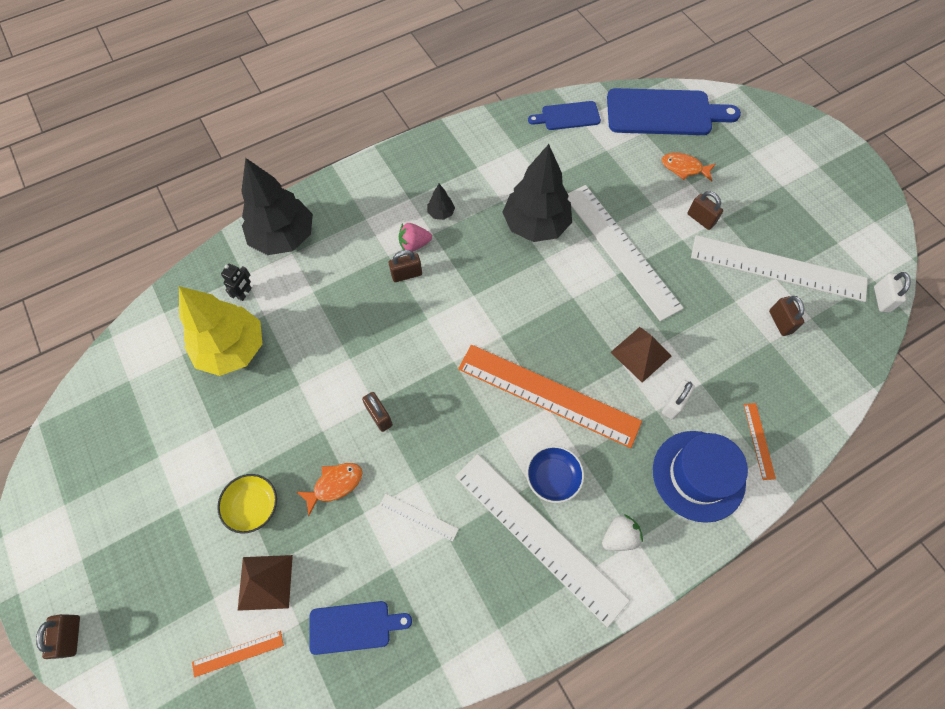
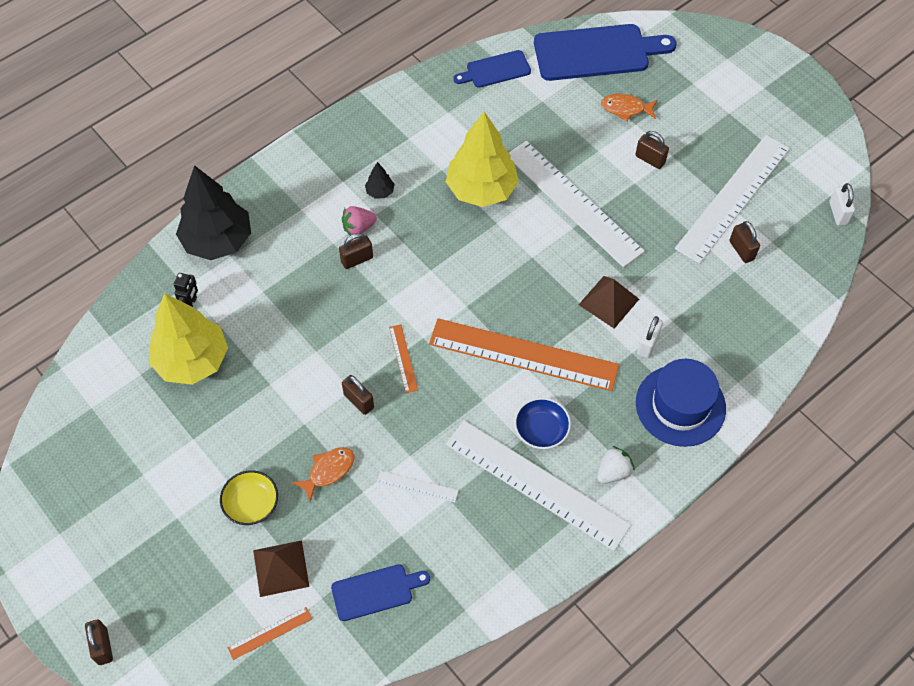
camera: 10 degrees left, 5 degrees down
(536, 225) = (481, 189): black tree -> yellow tree
(758, 440) = (733, 365): orange ruler -> orange ruler (403, 358)
(777, 268) = (733, 198): white ruler -> white ruler turned 60 degrees counterclockwise

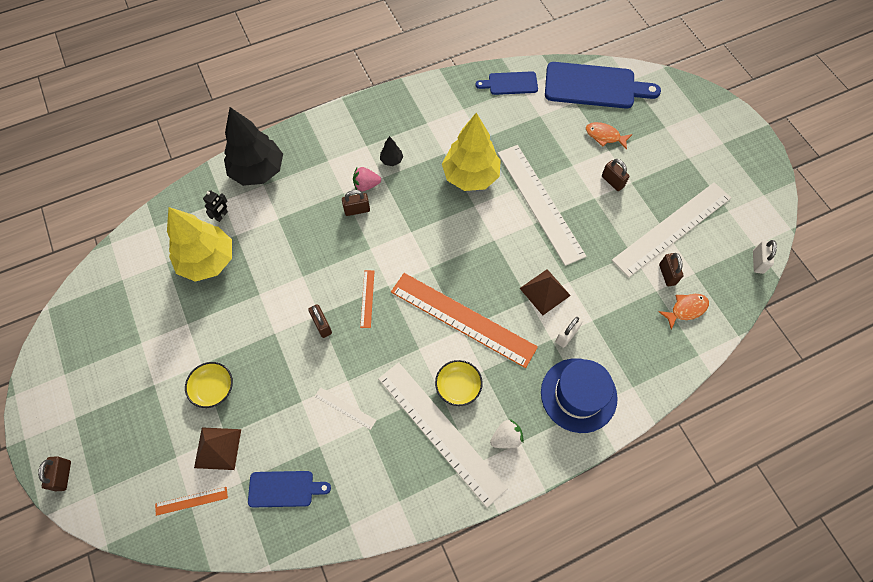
camera: 15 degrees right, 5 degrees up
(328, 471) = (280, 377): orange fish -> orange fish (686, 309)
(541, 430) = (458, 386): blue bowl -> yellow bowl

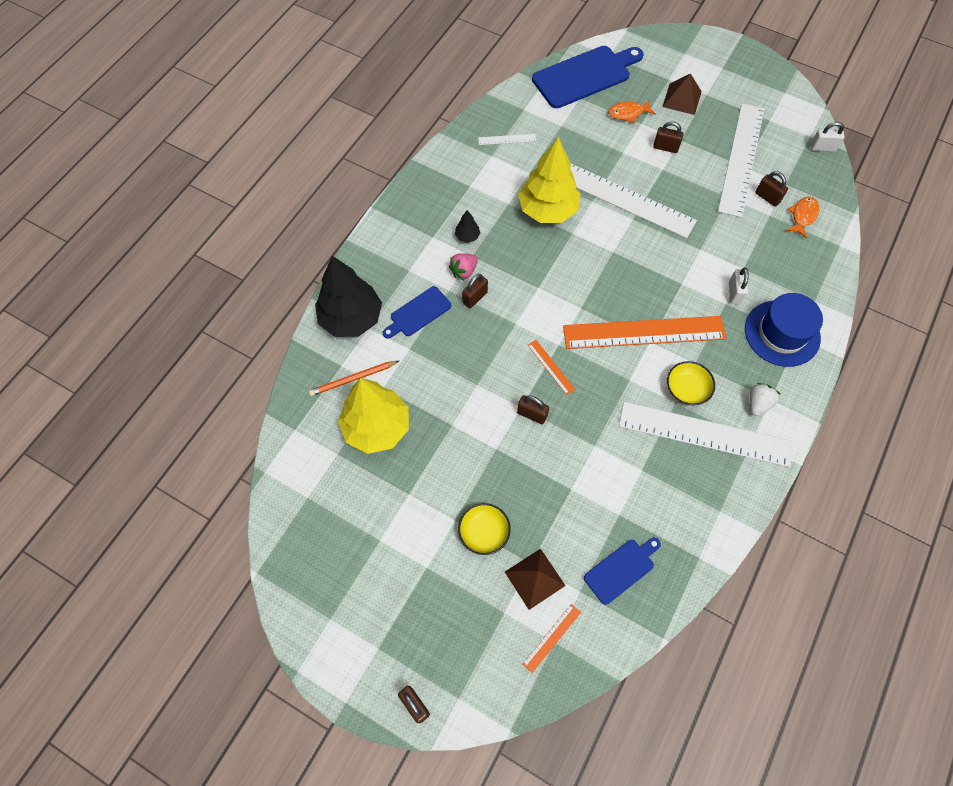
camera: 35 degrees left, 0 degrees up
(222, 215) = (353, 379): black robot -> orange pencil
(345, 408) = (612, 469): white ruler -> white ruler (507, 139)
(510, 83) = (513, 111): blue cutting board -> blue cutting board (418, 313)
(545, 291) = (688, 269): brown pyramid -> brown pyramid (682, 99)
(758, 262) = (822, 148): white padlock -> white padlock turned 60 degrees counterclockwise

